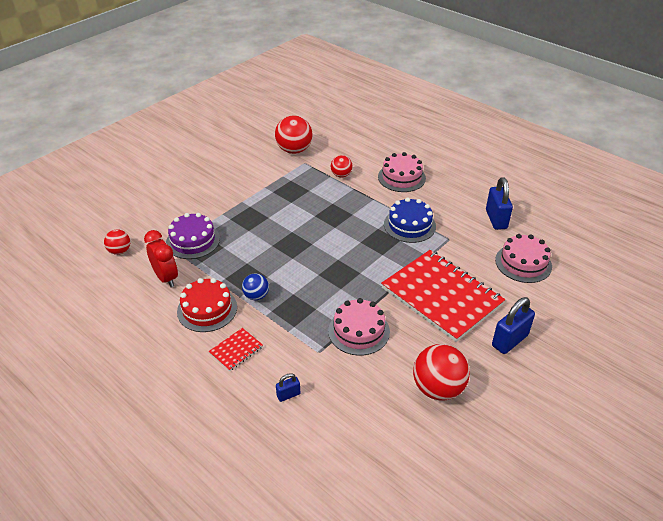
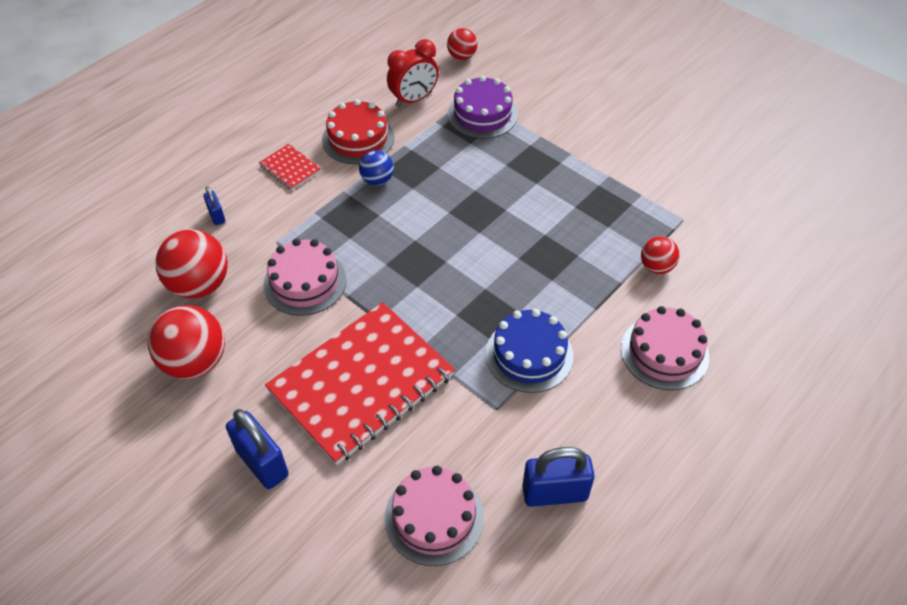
camera: 90 degrees right, 10 degrees up
(294, 150) = (717, 205): red ball -> red ball (199, 285)

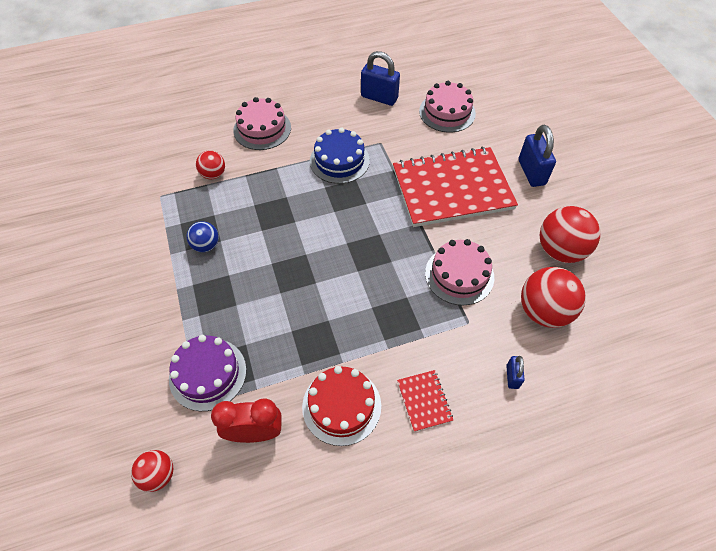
camera: 150 degrees left, 5 degrees up
(377, 180) = (352, 344): blue ball -> blue ball (206, 245)

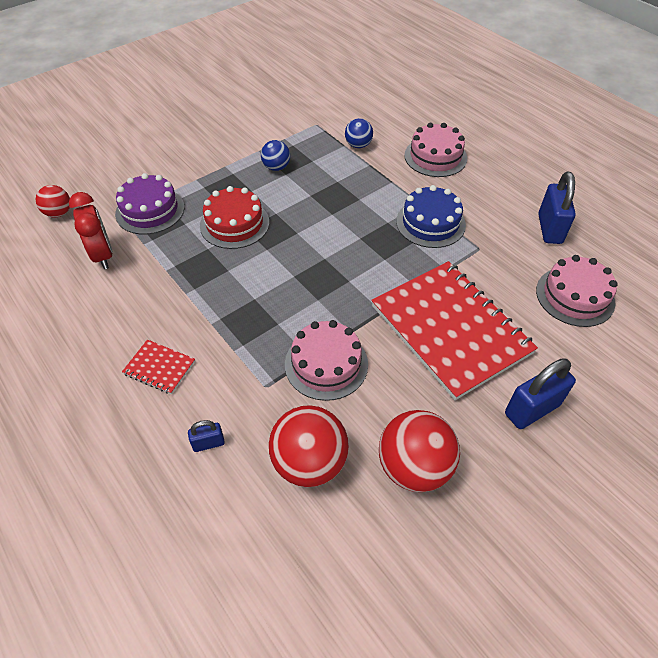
camera: 70 degrees right, 5 degrees down
(213, 174) = (358, 145): red ball -> blue ball
(341, 406) = (140, 305): red cake -> red cake (234, 224)
(424, 401) = (159, 368): red notebook -> red notebook turned 60 degrees clockwise

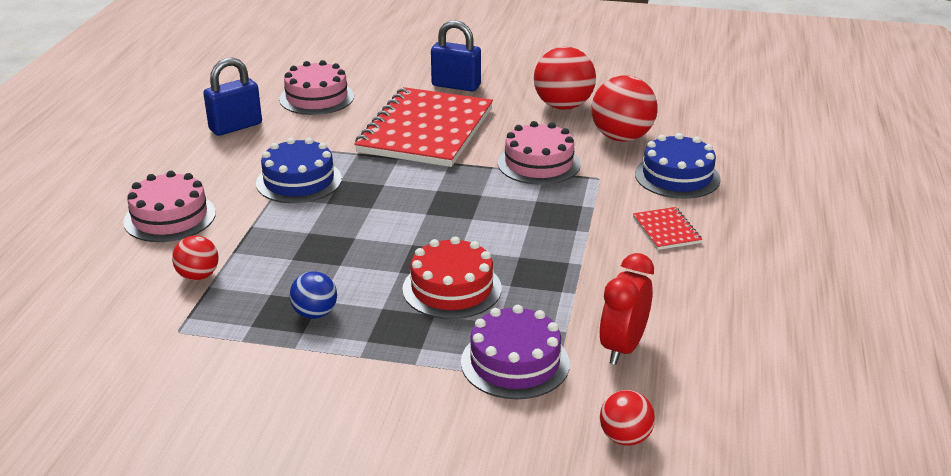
camera: 130 degrees left, 20 degrees down
(208, 443) = (677, 176): blue padlock -> blue cake
(358, 145) = (198, 276): blue ball -> red ball

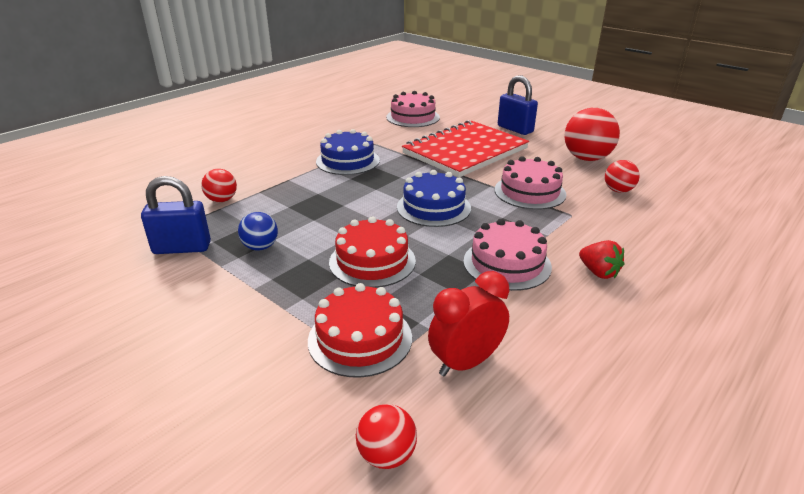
camera: 30 degrees right, 0 degrees up
(170, 217) = (249, 162): pink cake -> pink cake (507, 264)
(235, 127) = (346, 122): blue padlock -> blue padlock (182, 248)
(515, 362) = (360, 338): purple cake -> red cake
(622, 137) = (618, 190): red ball -> red ball, size x0.56
(666, 230) = (598, 272): red notebook -> red strawberry
(677, 176) = (645, 232): blue cake -> blue cake (433, 207)

